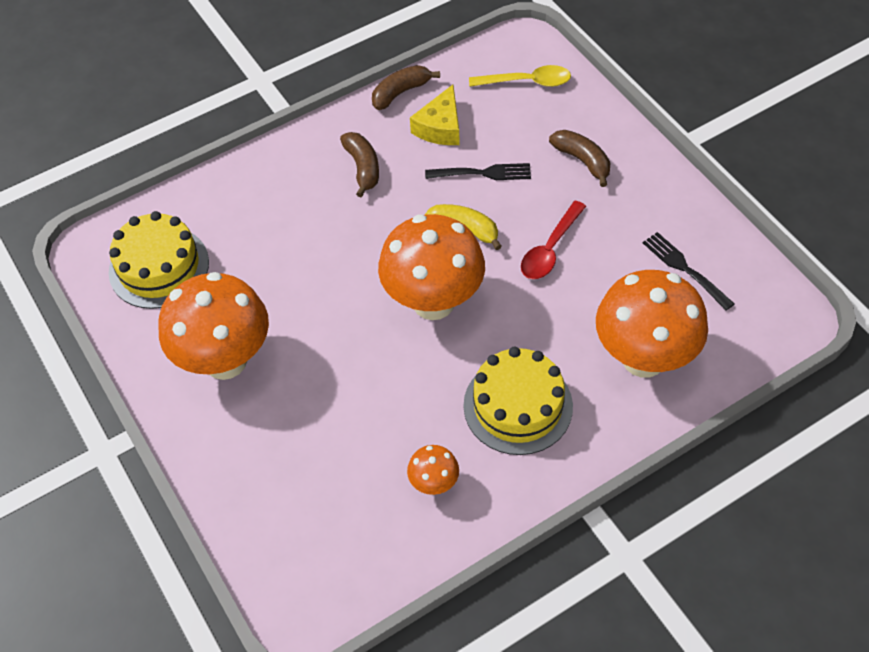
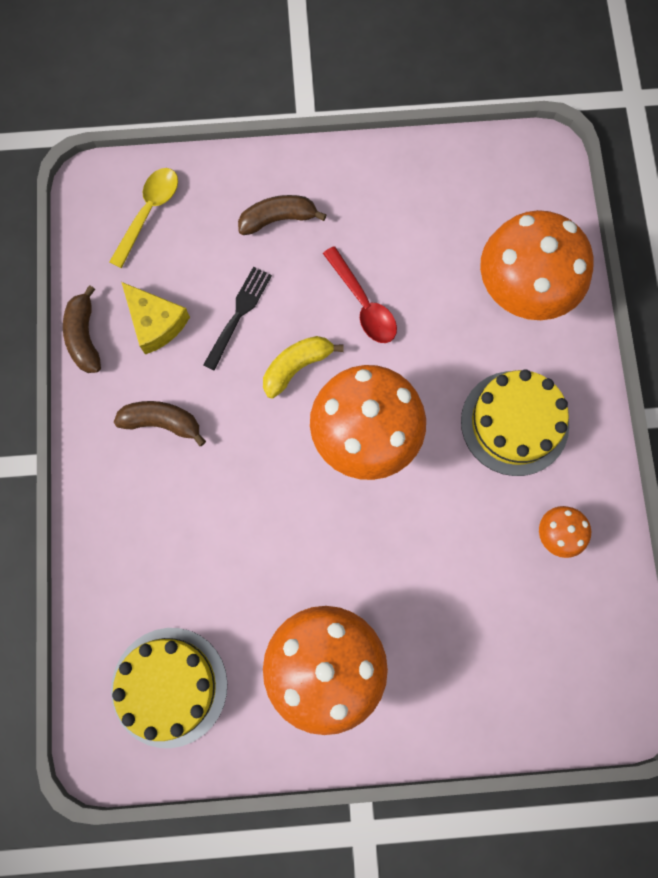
camera: 65 degrees left, 20 degrees up
(685, 269) = (449, 206): black fork -> none

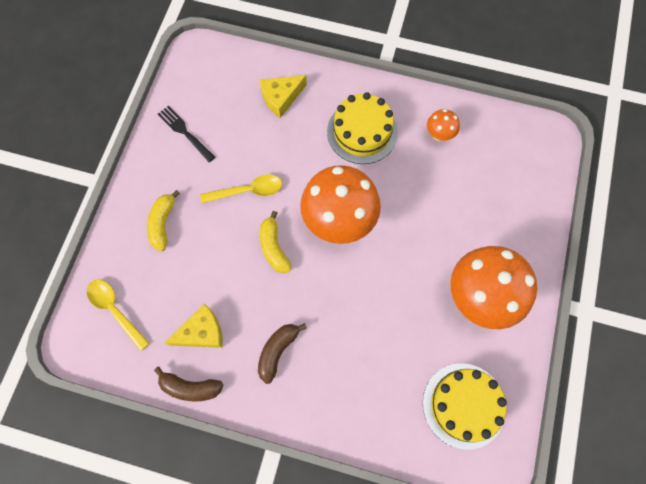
camera: 70 degrees left, 5 degrees down
(238, 315) = (221, 273): black fork -> black fork (185, 132)
(278, 219) = (163, 223): brown banana -> yellow banana
(363, 303) = (247, 191): red spoon -> yellow spoon
(521, 293) = (281, 98): orange mushroom -> yellow cheese

